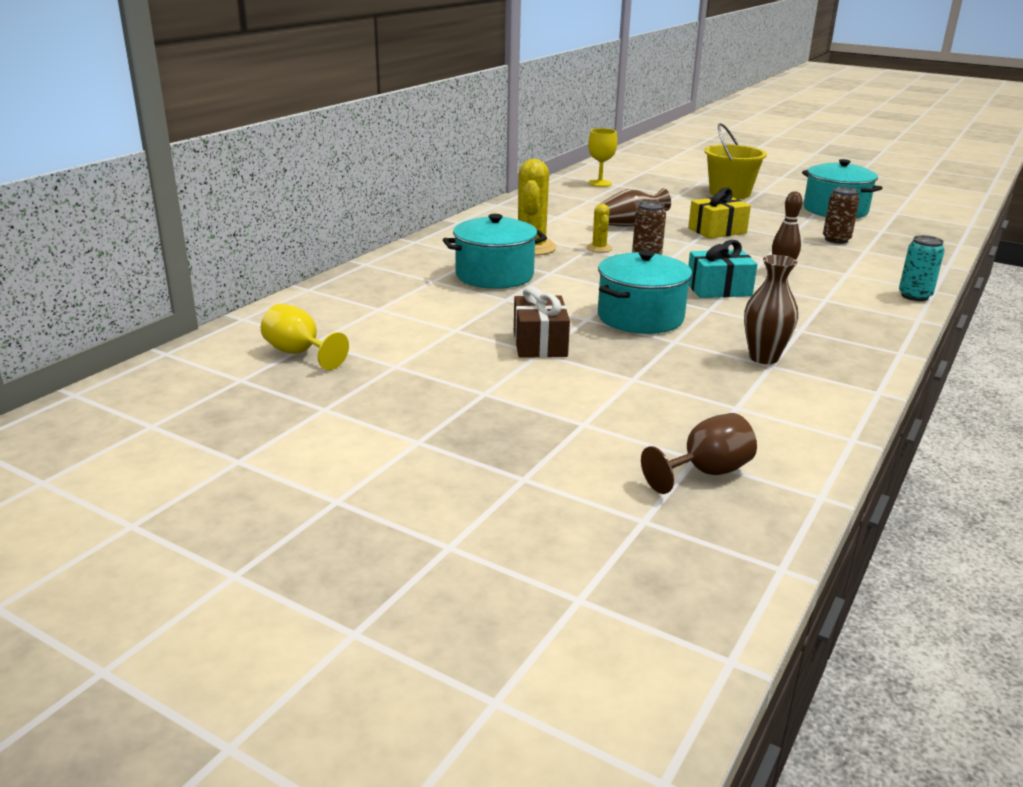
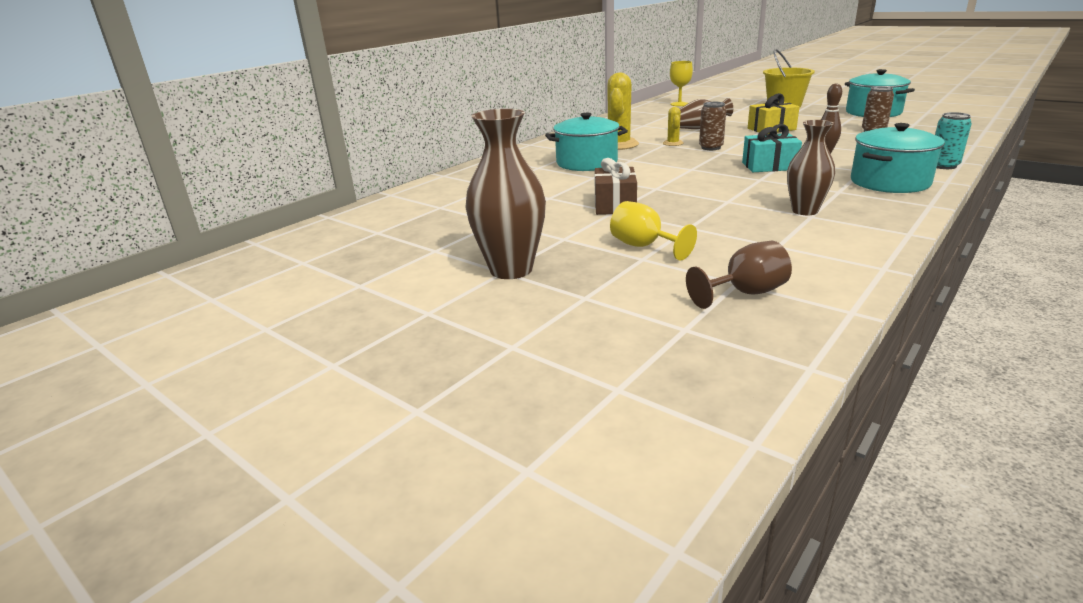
camera: 10 degrees right, 0 degrees up
(299, 353) = (426, 215): yellow goblet -> yellow goblet (644, 246)
(427, 439) = (511, 270): none -> brown vase
(640, 317) = (700, 186): turquoise pot -> turquoise pot (889, 182)

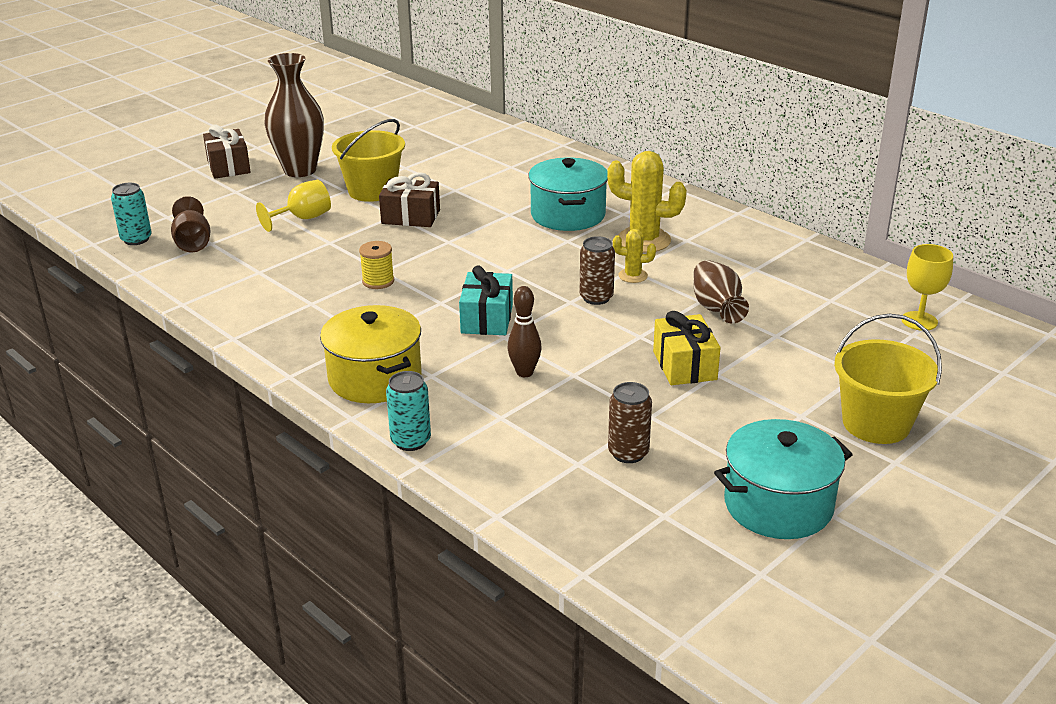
camera: 95 degrees right, 5 degrees up
(503, 319) = (228, 166): none -> brown gift
(561, 227) = (372, 191): none -> yellow bucket
(747, 200) = (378, 281): none -> yellow spool
(768, 334) = (136, 239): none -> turquoise can
(804, 211) = (326, 303): brown vase -> none
(889, 182) = (375, 378): turquoise pot -> yellow pot

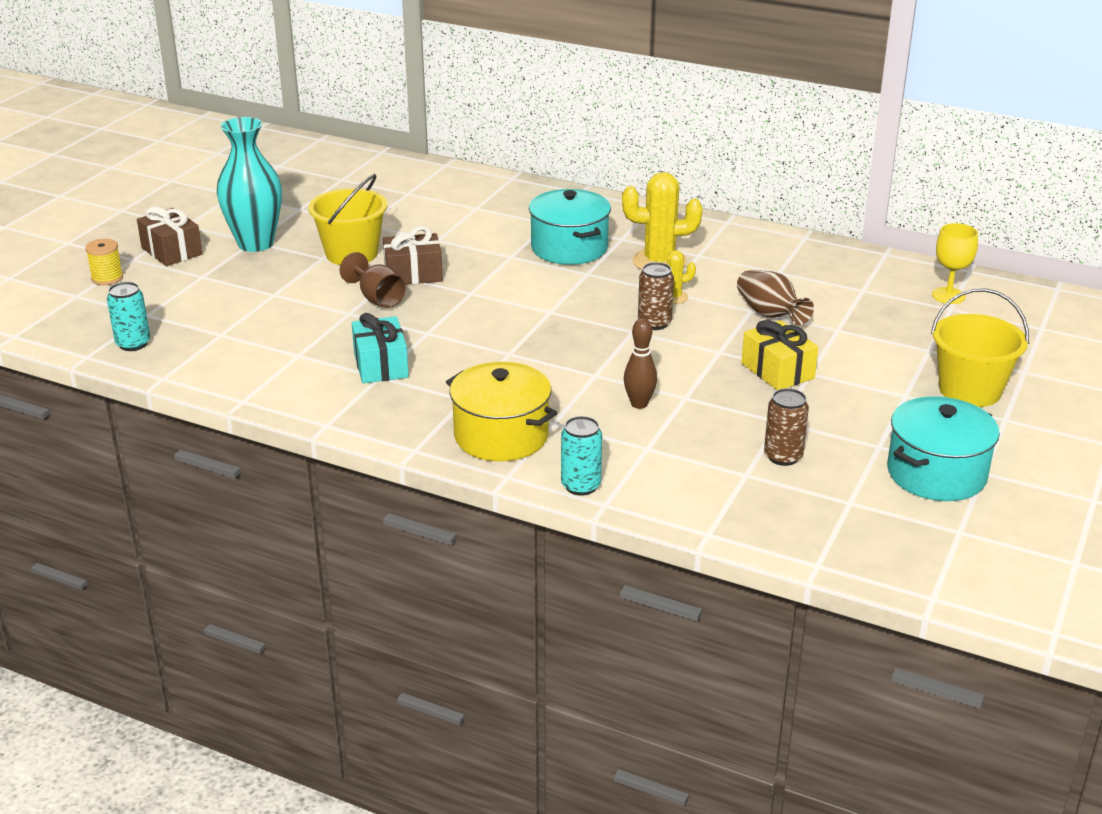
camera: 20 degrees left, 0 degrees up
(193, 242) = (200, 337): brown goblet -> brown goblet (377, 298)
(300, 170) = (255, 243): brown vase -> turquoise vase
(303, 219) = (300, 293): yellow goblet -> none
(378, 281) = (431, 343): yellow spool -> yellow spool (107, 278)
(487, 319) = (566, 361): turquoise gift -> turquoise gift (381, 365)

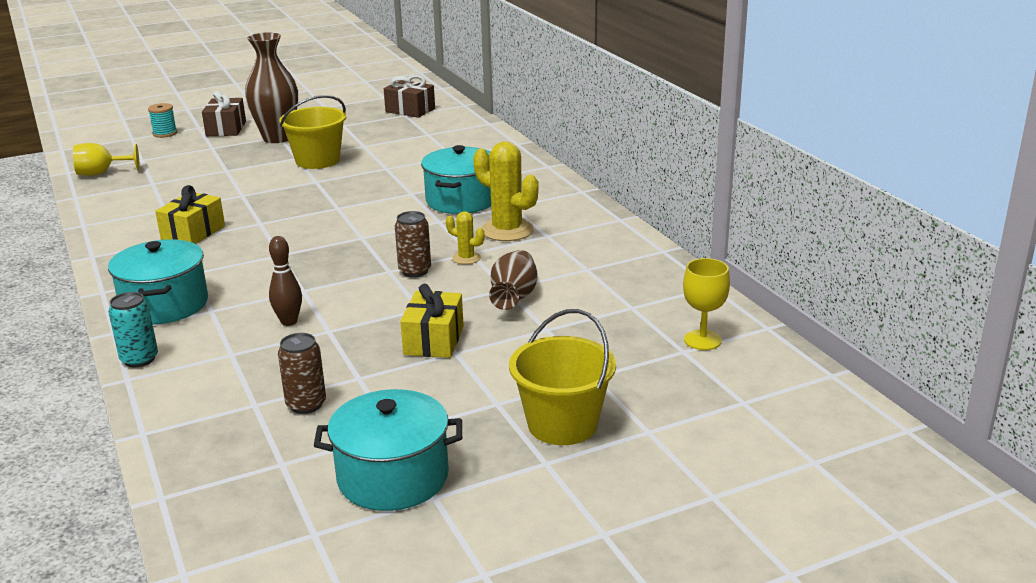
camera: 40 degrees right, 5 degrees down
(107, 278) = (165, 133): yellow spool -> turquoise spool
(133, 344) = (101, 173): turquoise can -> yellow goblet
(255, 243) = (277, 138): turquoise vase -> brown vase
(377, 298) = (275, 192): brown goblet -> none
(381, 365) = (193, 233): turquoise gift -> yellow gift
(413, 274) = (327, 184): brown gift -> brown gift (410, 110)
(501, 436) = (165, 305): yellow pot -> turquoise pot

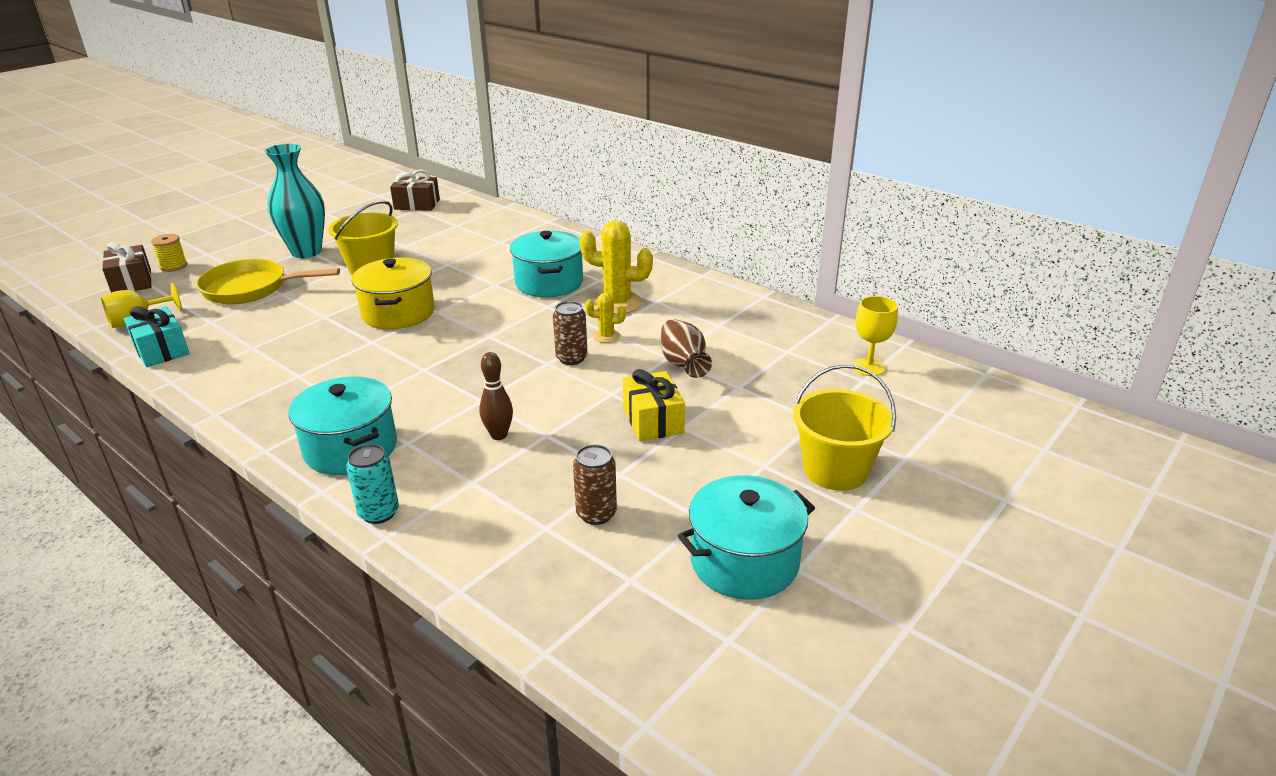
camera: 25 degrees left, 5 degrees up
(98, 199) = (161, 350): none -> turquoise gift
(165, 133) = (173, 266): turquoise spool -> yellow spool
(193, 233) = (308, 365): yellow gift -> none
(206, 162) = (251, 289): none -> yellow pan
(226, 129) = (240, 251): brown gift -> brown gift (131, 282)
(277, 138) = (306, 252): brown vase -> turquoise vase
(304, 203) = (398, 313): none -> yellow pot

